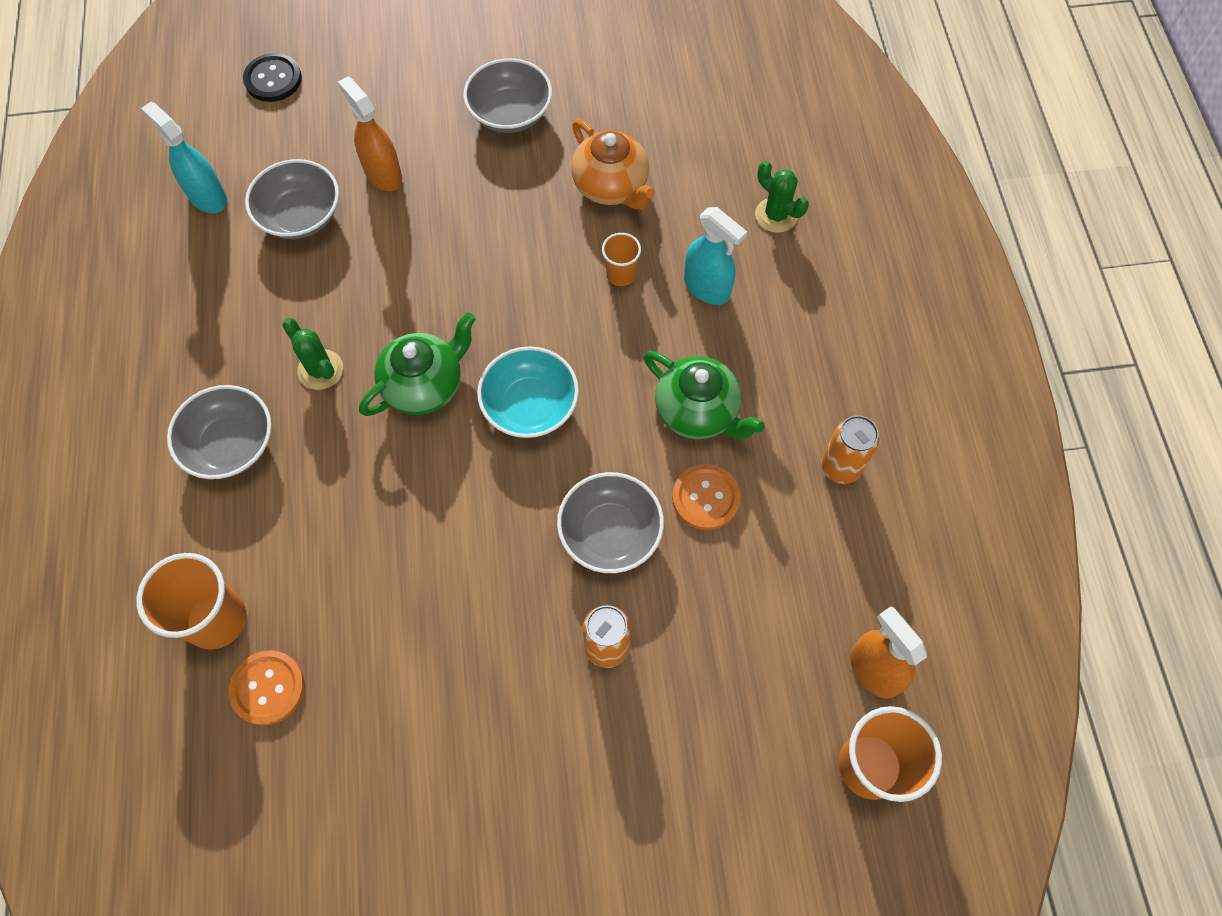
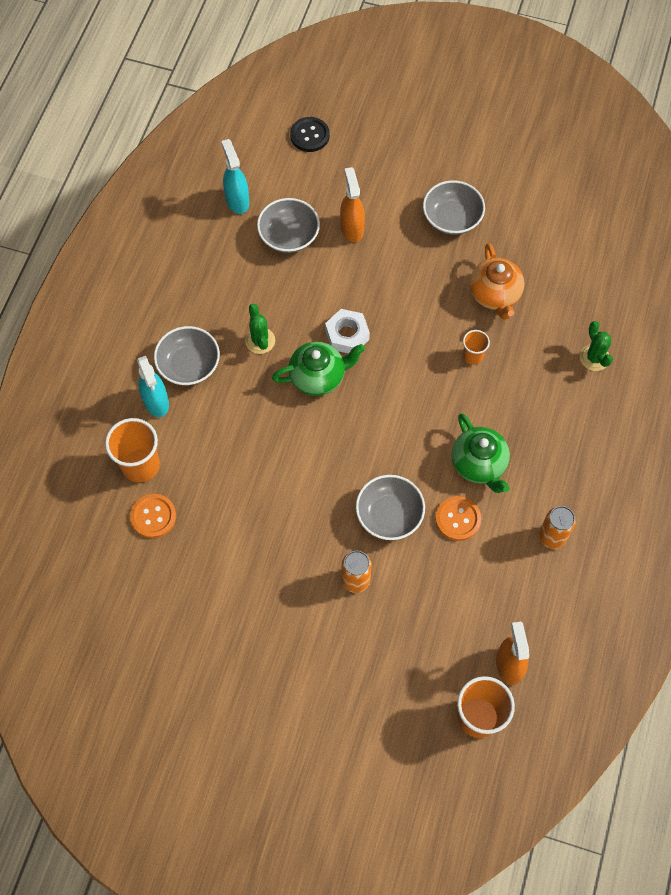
camera: 25 degrees right, 0 degrees up
(439, 314) = (347, 335): none -> white nut
(530, 406) = (376, 416): turquoise bowl -> none
(707, 287) = (524, 387): turquoise spray bottle -> turquoise spray bottle (156, 402)

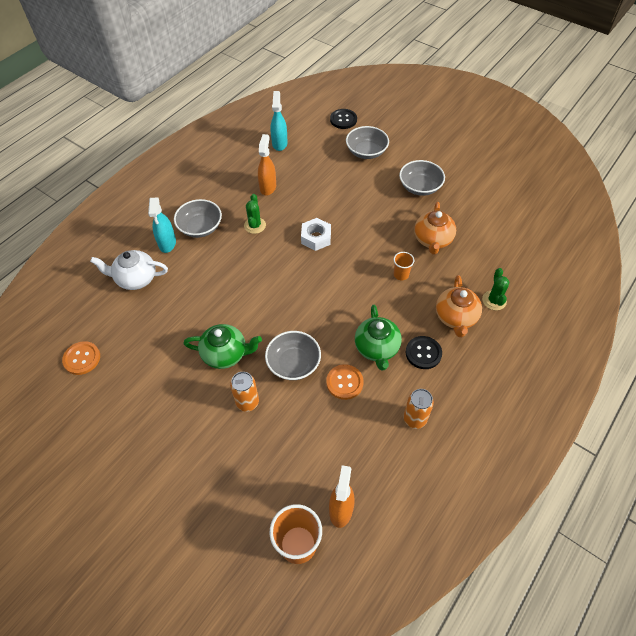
camera: 20 degrees right, 10 degrees down
(140, 465) = (136, 279): orange cup -> white teapot
(153, 516) = (126, 314): orange button -> orange button (82, 358)
(289, 236) = (303, 170): grey bowl -> grey bowl (366, 152)
(318, 376) = (284, 258): green teapot -> green teapot (225, 354)
(352, 228) = (348, 176): orange spray bottle -> orange spray bottle (268, 187)
(534, 453) = (423, 353): none -> black button
(557, 394) = (455, 317): none -> orange teapot

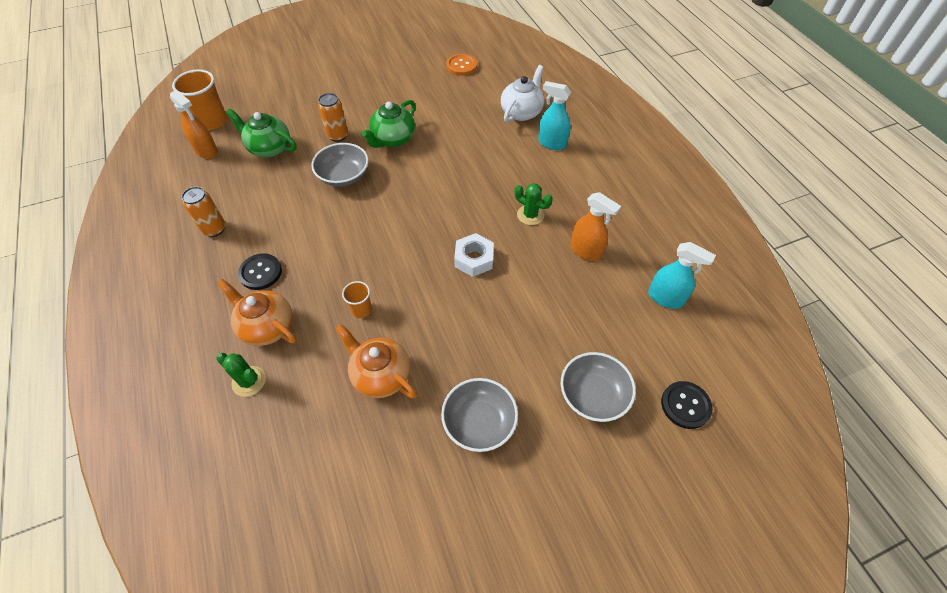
camera: 120 degrees right, 0 degrees up
(200, 227) = (557, 172): grey bowl -> none
(344, 382) = (293, 200): orange button -> none
(377, 348) = (301, 239): green teapot -> green teapot (269, 148)

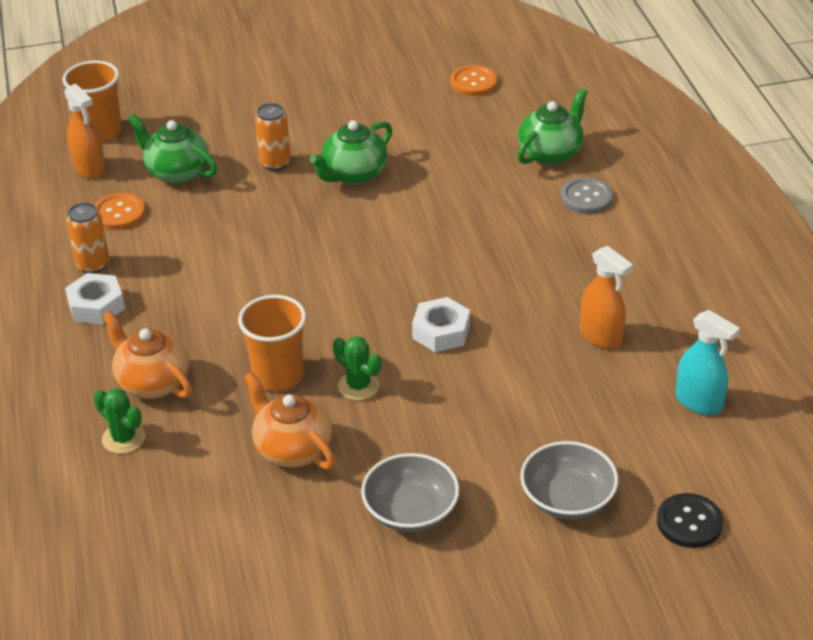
camera: 10 degrees right, 15 degrees down
(219, 263) = (96, 306): none -> white nut
(230, 184) = (119, 213): none -> orange button
(260, 272) = (150, 321): black button -> none
(343, 176) = (276, 215): grey bowl -> none
(361, 309) = (278, 375): orange cup -> orange cup, size x1.84
(521, 112) = (551, 153): white teapot -> green teapot
(530, 215) = (532, 286): green cactus -> green cactus (358, 386)
(552, 143) = (586, 197): turquoise spray bottle -> grey button

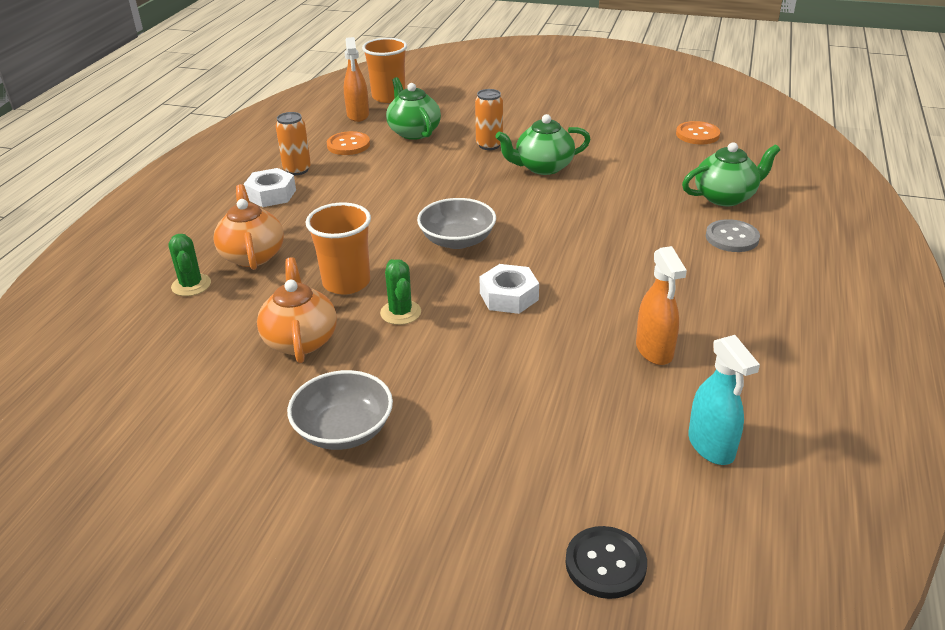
camera: 30 degrees right, 5 degrees down
(567, 498) = (496, 482): grey bowl -> grey bowl (457, 240)

